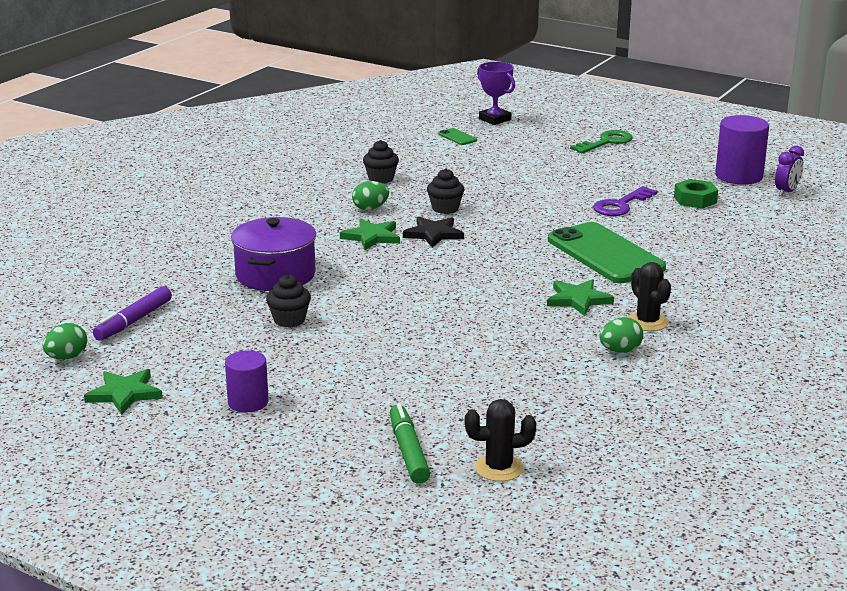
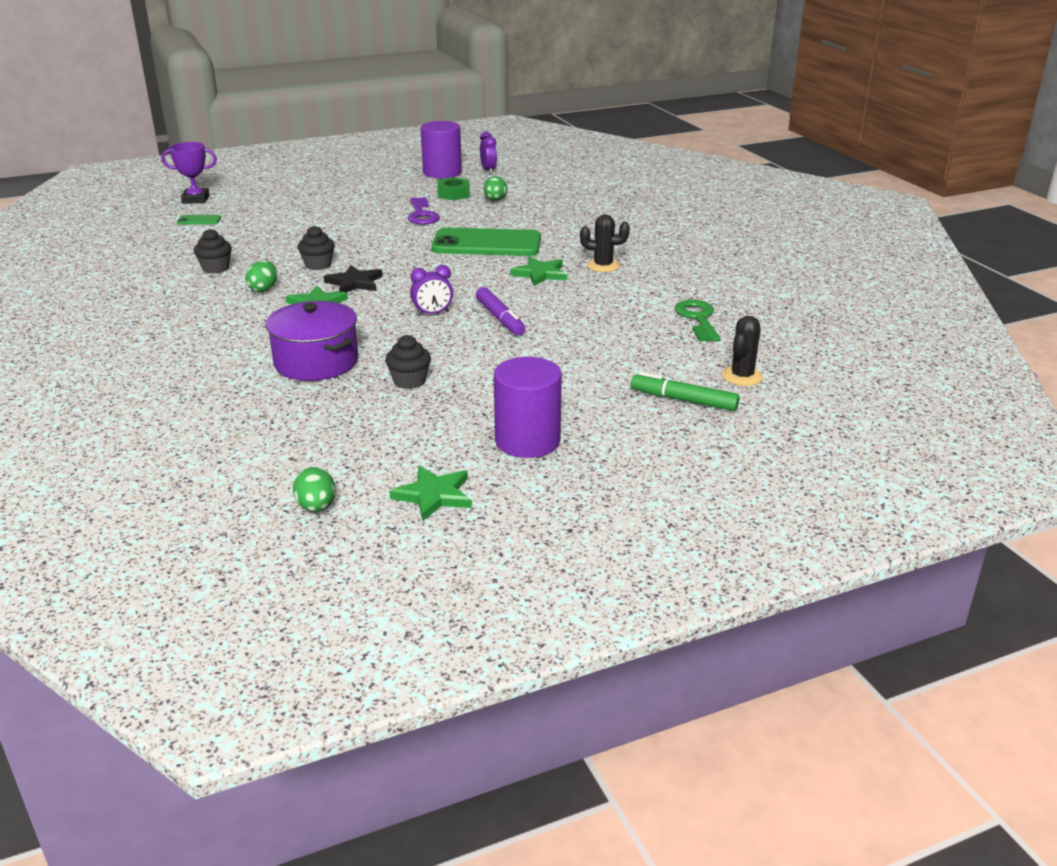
camera: 55 degrees left, 5 degrees up
(133, 321) = (296, 452): purple marker -> purple marker (500, 318)
(248, 402) = (527, 441): purple cylinder -> purple cylinder, size x1.61
(422, 284) = (432, 313): none -> purple clock
(606, 142) = (314, 184): green key -> green key (698, 319)
(620, 351) = (630, 287): green egg -> green egg (495, 200)

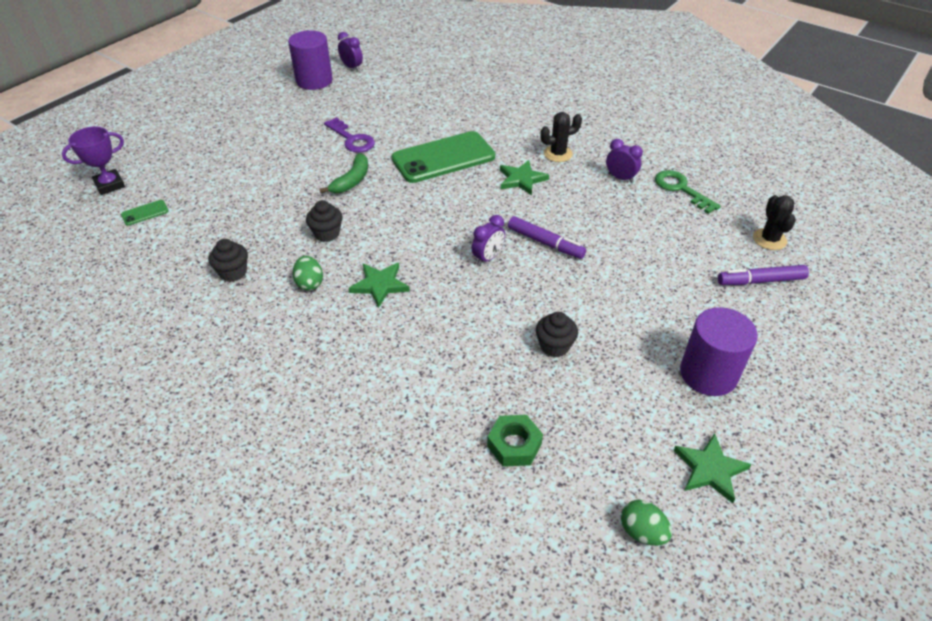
camera: 30 degrees left, 15 degrees up
(316, 362) = (455, 357): purple pot -> none
(354, 283) = (383, 244): black star -> none
(384, 239) = (352, 181): none -> green banana
(453, 194) = (352, 105): green nut -> green nut (514, 445)
(495, 200) = (395, 103): green egg -> none
(643, 296) = (620, 178): none -> purple clock
(683, 400) = (760, 281): green marker -> purple marker

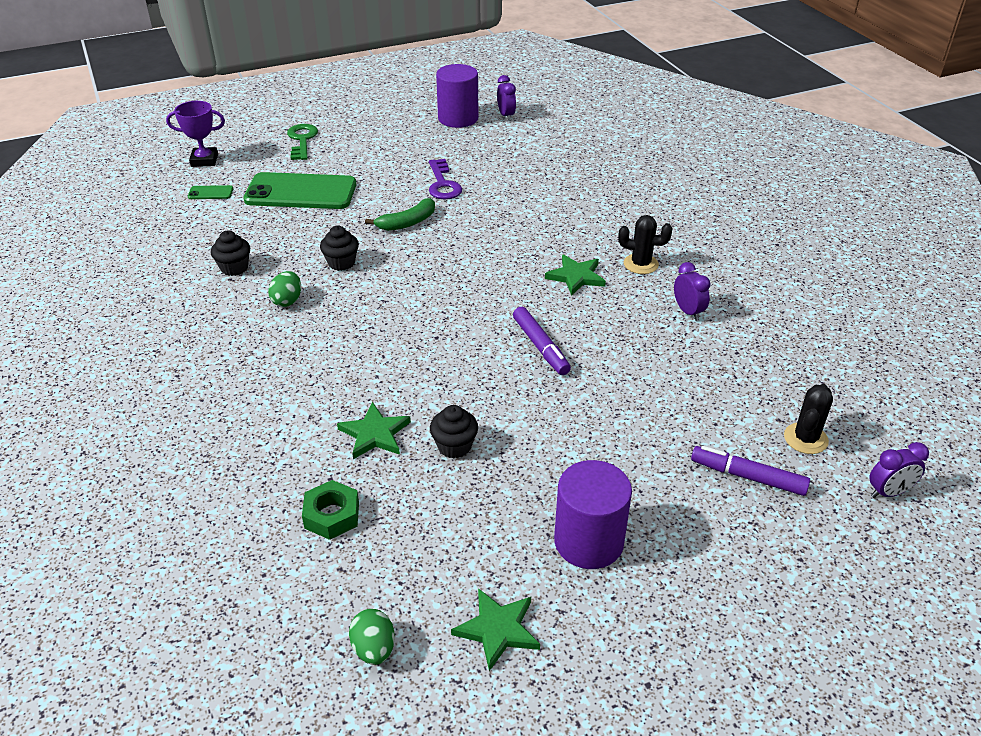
camera: 30 degrees right, 5 degrees down
(380, 285) = (345, 325): green star -> green star (374, 434)
(443, 158) = (515, 230): green phone -> green phone (301, 192)
(488, 258) = (469, 339): purple clock -> purple clock (888, 492)
(681, 189) = (749, 347): green key -> green key (302, 140)

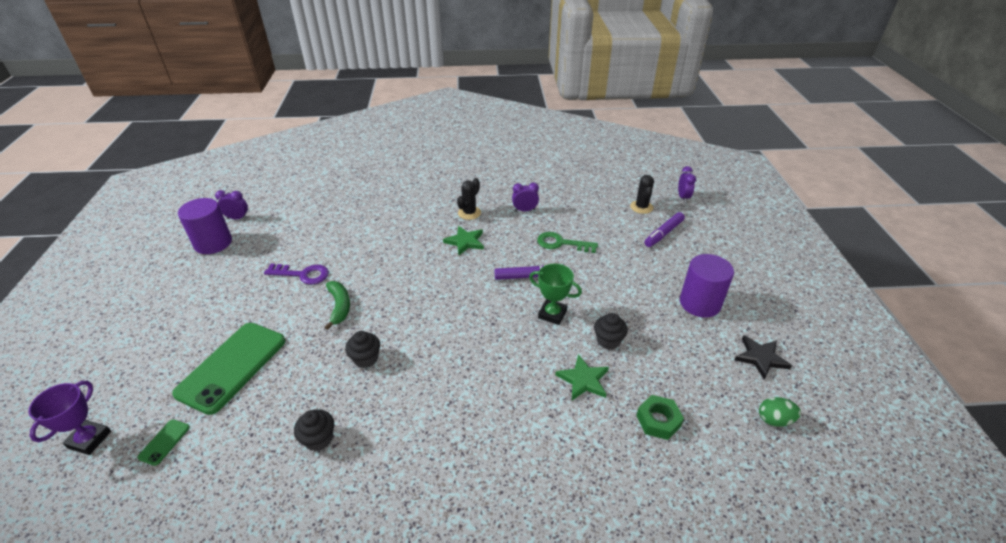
camera: 70 degrees left, 0 degrees up
(287, 301) = (396, 405): green egg -> none
(302, 140) = (138, 349): green key -> green key (561, 243)
(478, 384) = (552, 314): none -> green trophy
(497, 629) = (760, 358): green star -> black star
(805, 438) = (641, 207): black cactus -> black cactus turned 45 degrees clockwise

